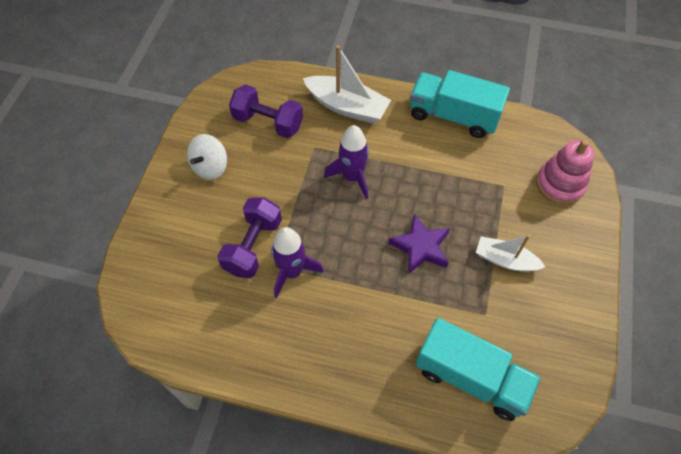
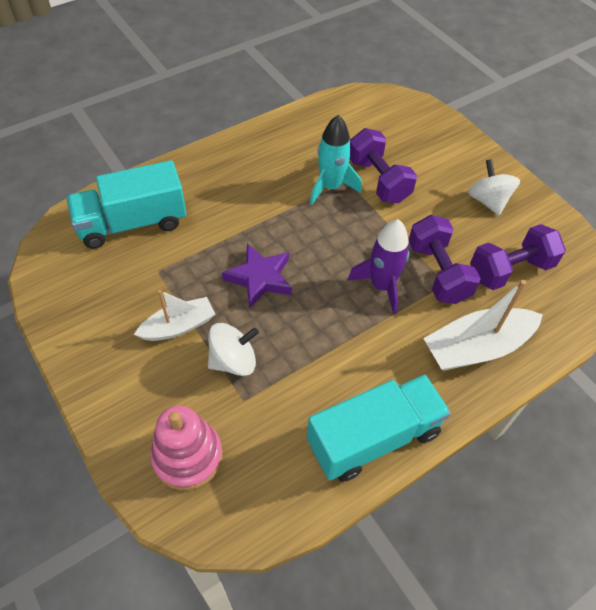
camera: 130 degrees right, 5 degrees down
(292, 272) = (330, 187): purple rocket -> turquoise rocket
(309, 156) = (437, 272): none -> purple dumbbell
(489, 210) = (233, 361): none -> white spinning top

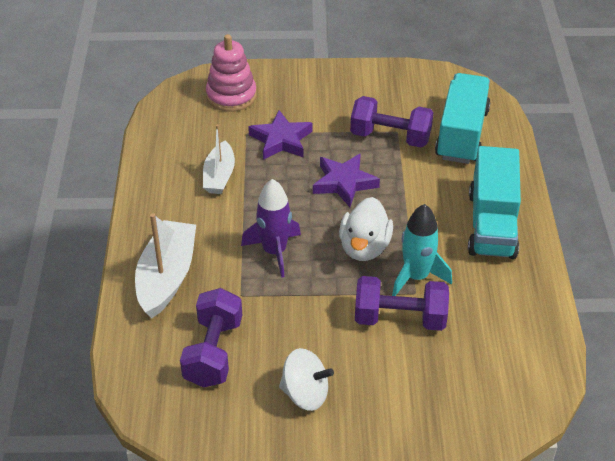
camera: 125 degrees right, 10 degrees down
(178, 326) = (334, 124): white boat -> white boat (219, 176)
(233, 361) = (281, 140): white spinning top -> purple star
(326, 229) = (364, 247): none -> white duck
(373, 438) = (159, 181): turquoise truck -> turquoise truck (492, 224)
(437, 272) = (256, 297): purple dumbbell -> purple dumbbell (390, 137)

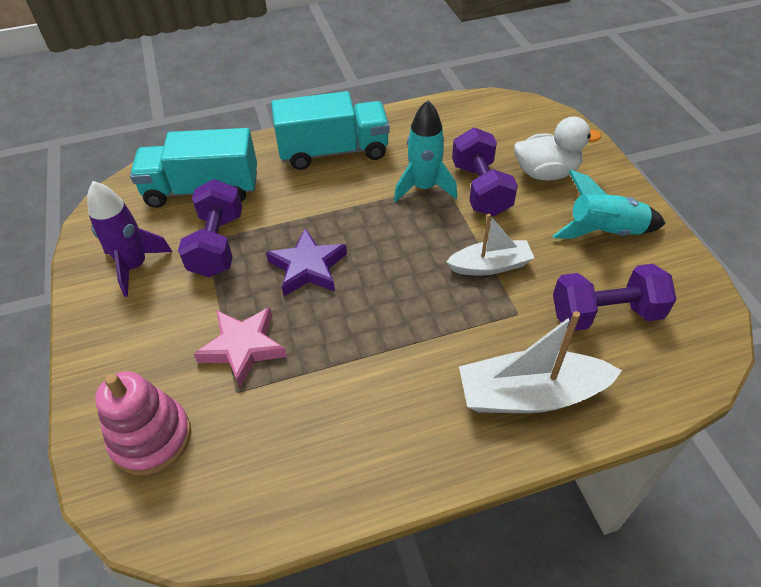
camera: 105 degrees left, 5 degrees up
(219, 176) = (332, 396): white boat -> white boat (490, 266)
(274, 251) = (440, 302): purple rocket -> purple rocket (135, 266)
(281, 140) = (243, 348): purple star -> pink star
(305, 394) = (604, 231): white spinning top -> turquoise rocket
(364, 247) = (401, 230): white duck -> white duck (546, 173)

